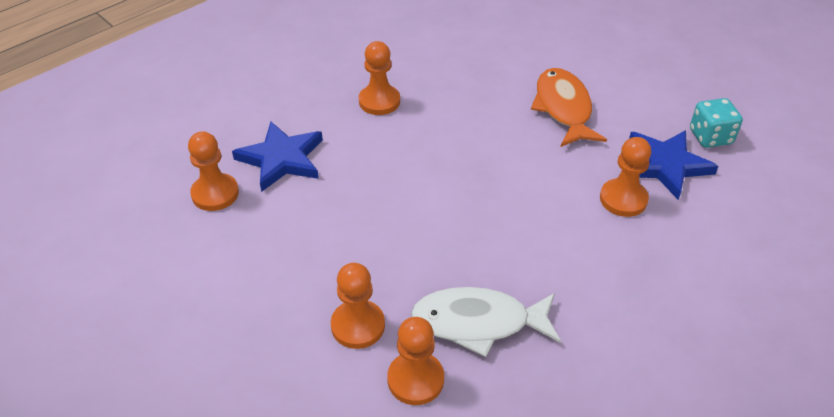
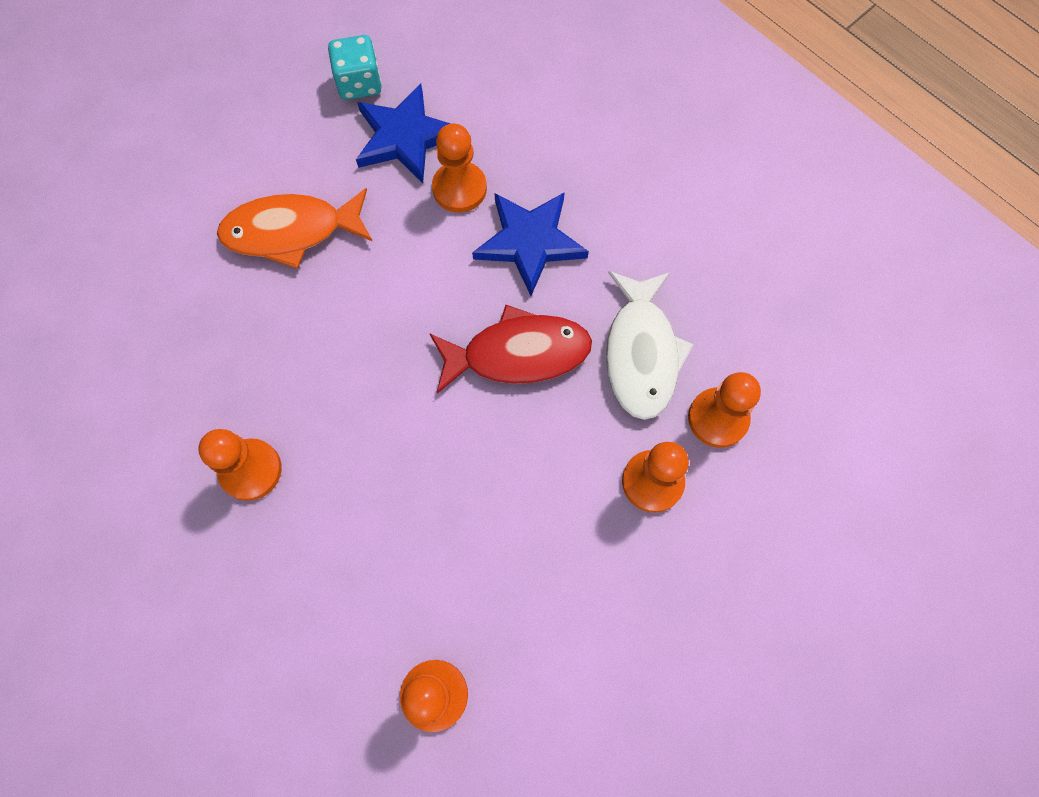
camera: 90 degrees left, 25 degrees up
(281, 159) = (366, 605): blue star -> blue star (529, 242)
(472, 237) = (518, 353): none -> red fish

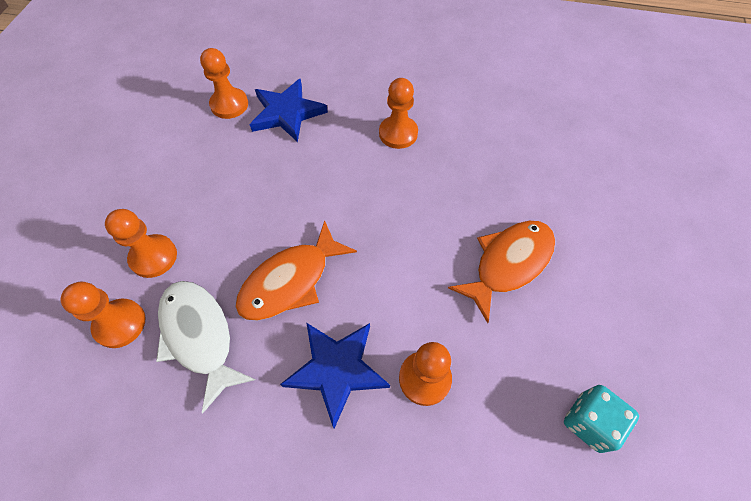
camera: 145 degrees right, 10 degrees down
(405, 137) = (505, 395): blue star -> blue star (287, 113)
(518, 353) = (290, 281): red fish -> orange fish

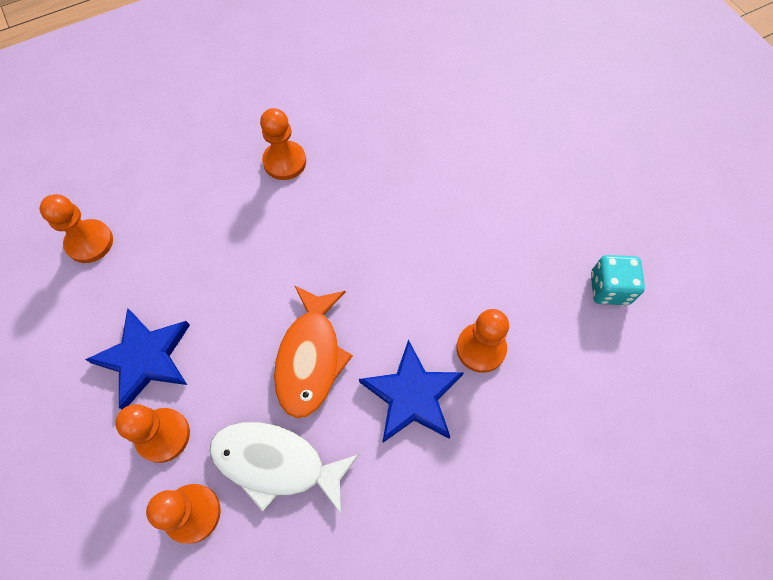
camera: 40 degrees left, 5 degrees up
(287, 113) = (159, 211): blue star -> blue star (145, 358)
(508, 263) = (468, 213): orange fish -> none

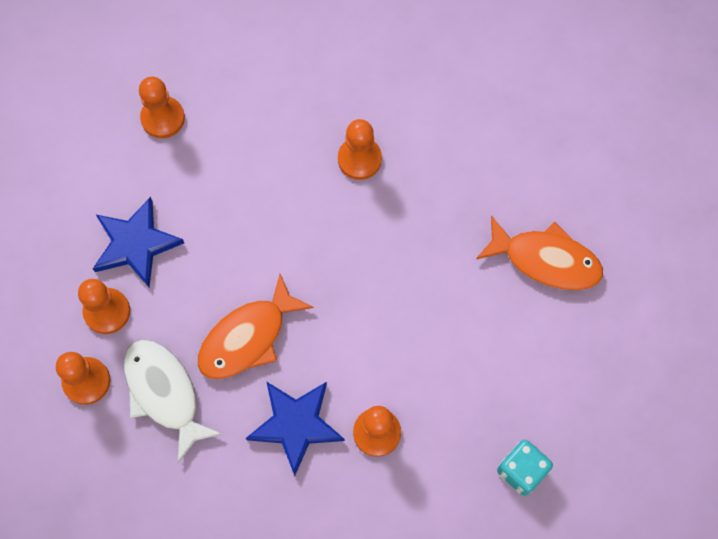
camera: 40 degrees right, 5 degrees up
(484, 134) = (546, 260): none -> orange fish

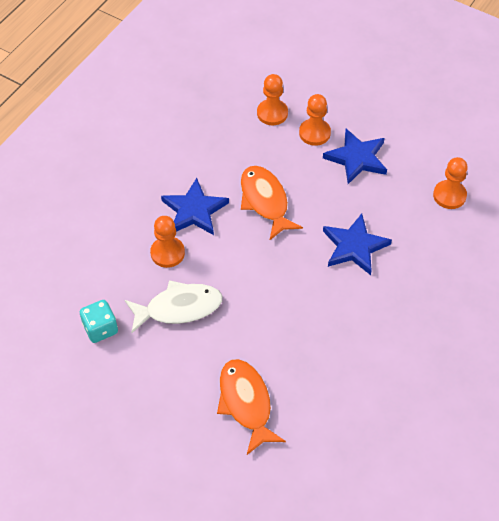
camera: 110 degrees right, 15 degrees down
(164, 393) = (247, 149): white fish -> white fish (179, 308)
(282, 206) = (354, 246): none -> blue star
(359, 159) = (375, 305): orange pawn -> none
(546, 260) = (246, 403): orange fish -> orange fish turned 120 degrees clockwise

